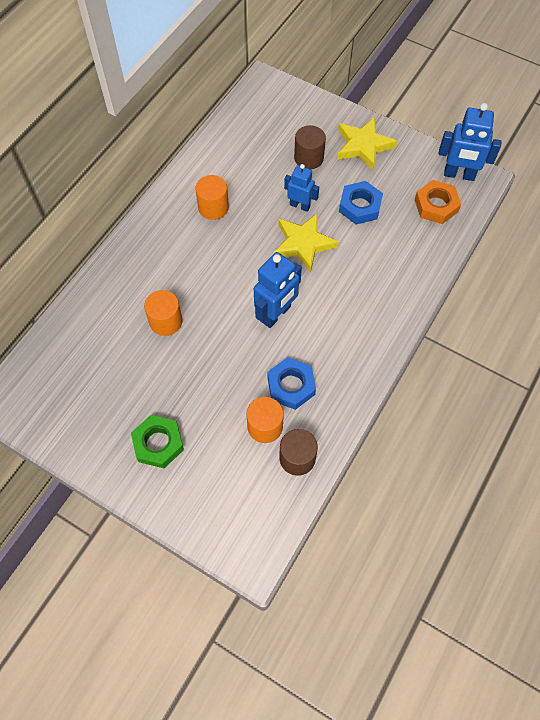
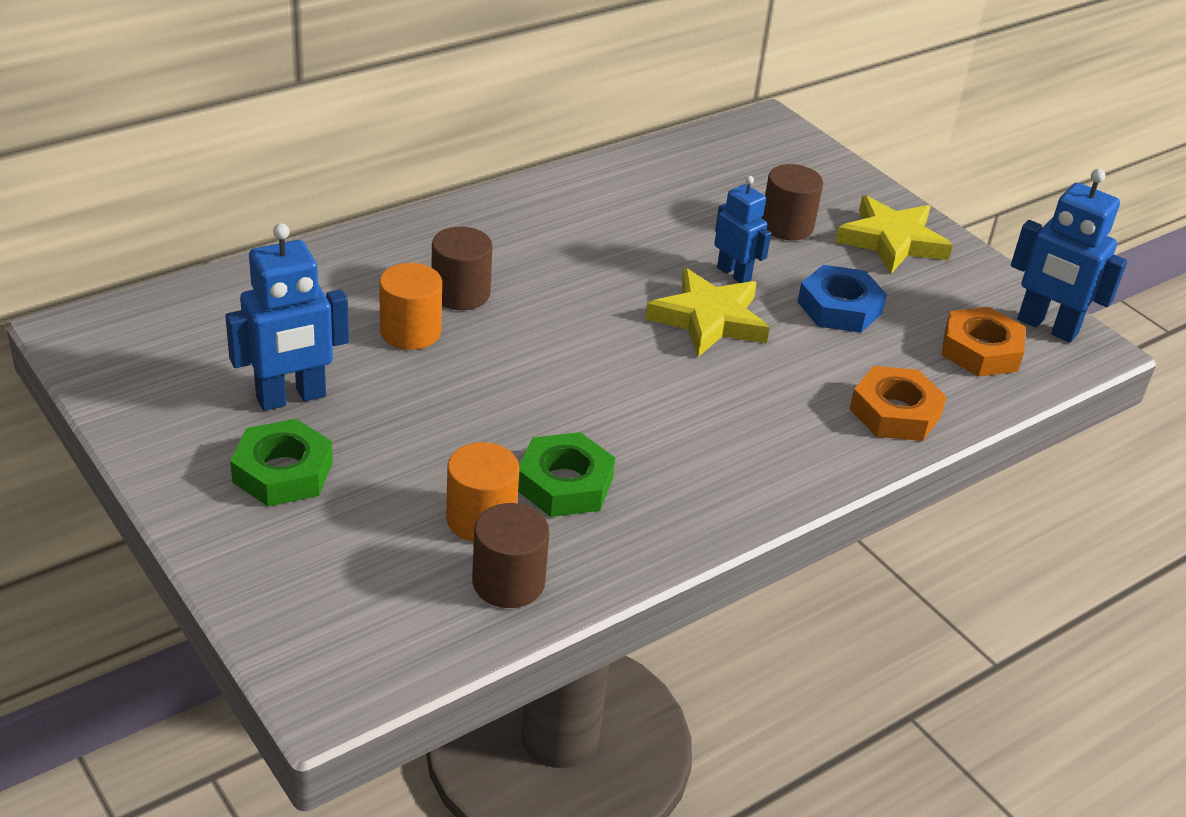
camera: 20 degrees right, 25 degrees down
(175, 283) = (460, 293): none -> brown cylinder
(213, 207) = (586, 230): orange cylinder -> none
(276, 314) = (602, 386): blue robot -> blue robot (291, 398)
(291, 386) = (564, 484): blue nut -> green nut
(415, 266) = (895, 412): none -> orange nut

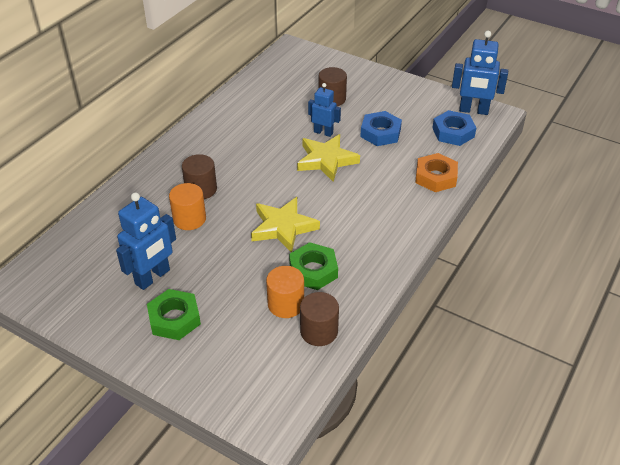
camera: 20 degrees left, 5 degrees up
(891, 241) = (383, 90): yellow star -> yellow star (283, 227)
(980, 350) = (453, 132): orange nut -> blue nut

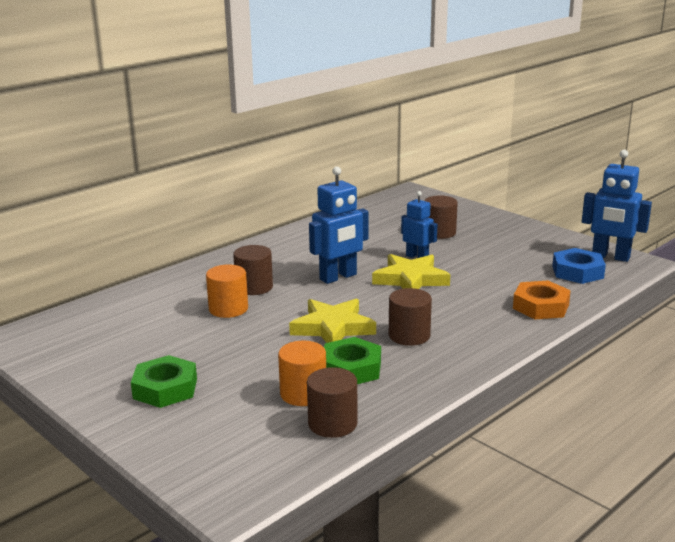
camera: 15 degrees right, 20 degrees down
(153, 277) = (161, 351): blue robot -> blue robot (338, 277)
(346, 226) = (409, 335): none -> brown cylinder
(380, 133) = (486, 264): blue nut -> none

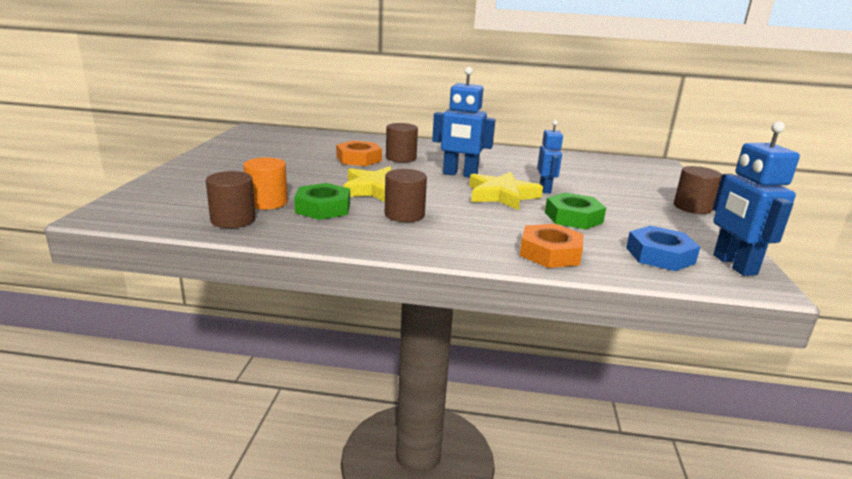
camera: 50 degrees right, 0 degrees up
(165, 388) = (232, 169): green nut -> green nut (573, 217)
(228, 309) = (359, 159): orange cylinder -> orange nut
(439, 232) = (607, 187): brown cylinder -> brown cylinder (692, 207)

